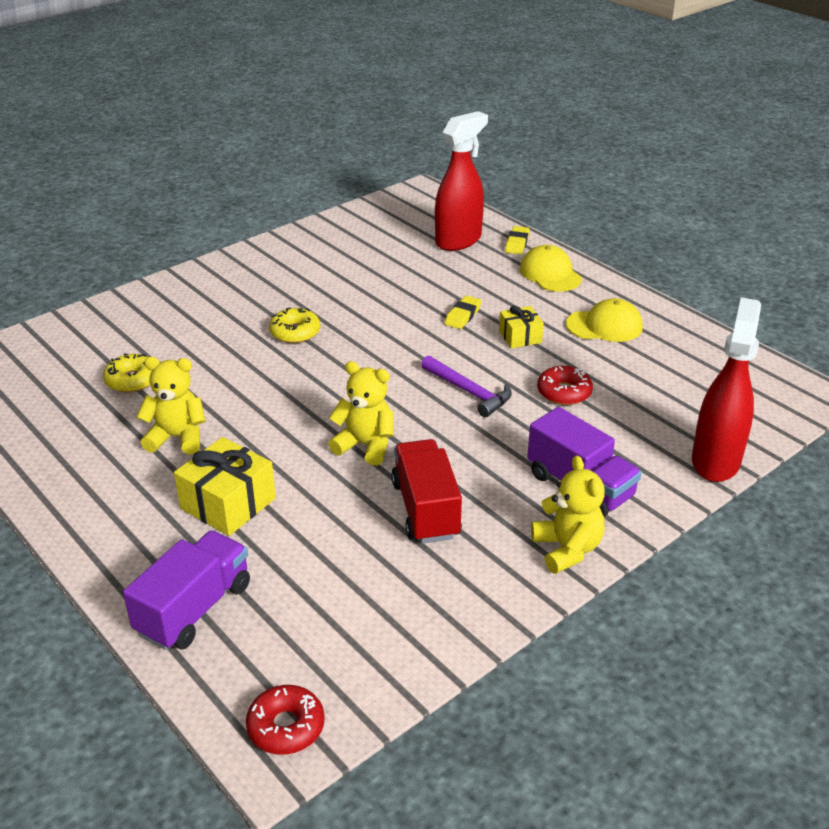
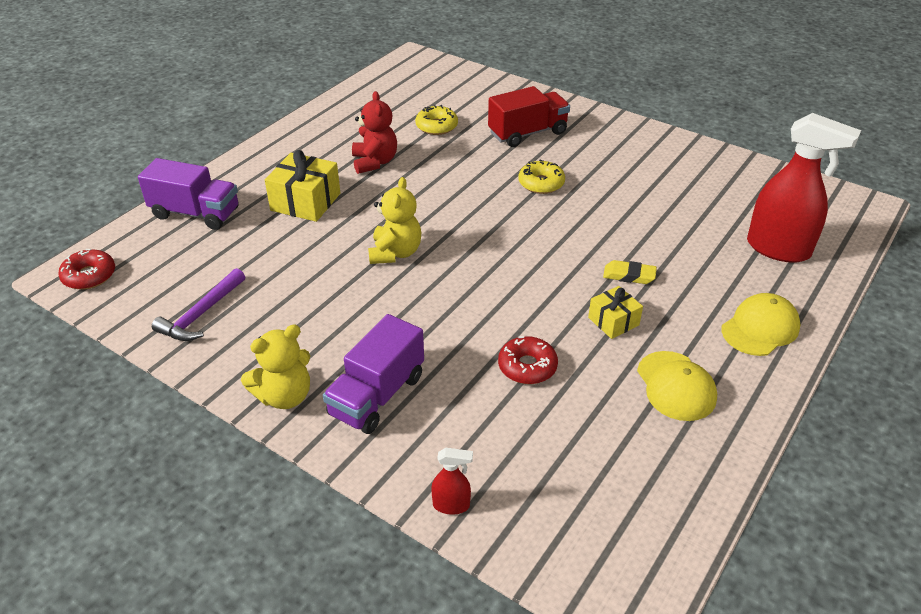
camera: 75 degrees right, 5 degrees up
(177, 438) = (374, 162): yellow teddy bear -> red teddy bear
(426, 509) = (320, 301): red truck -> red truck (527, 133)
(469, 392) = (498, 300): purple hammer -> purple hammer (201, 314)
(517, 243) = (808, 293): yellow eraser -> none
(715, 460) = (451, 505): red spray bottle -> red spray bottle, size x0.43

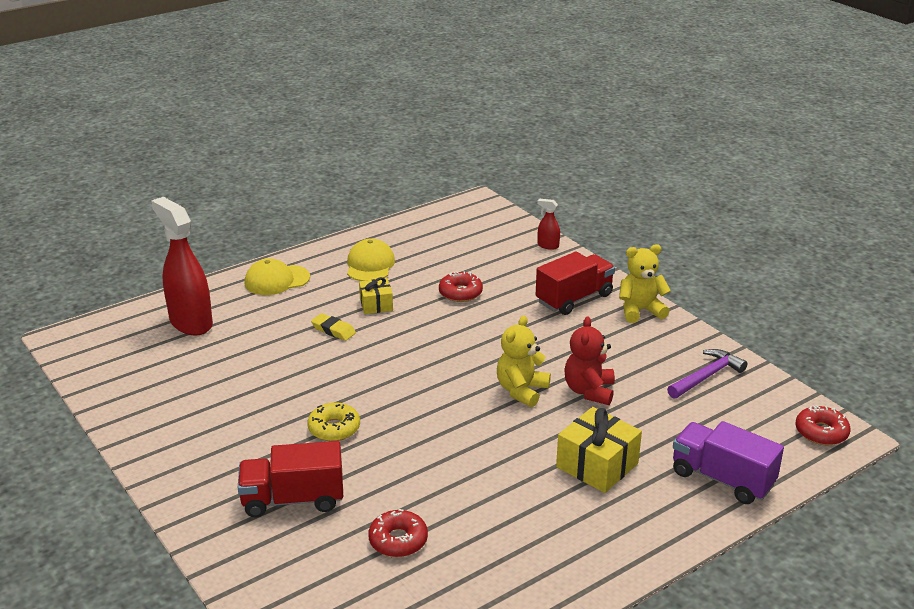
camera: 160 degrees left, 10 degrees down
(374, 162) = (502, 501): red teddy bear -> red teddy bear (589, 391)
(377, 395) = (574, 299): purple truck -> red truck
(436, 126) = (398, 540): yellow donut -> red donut

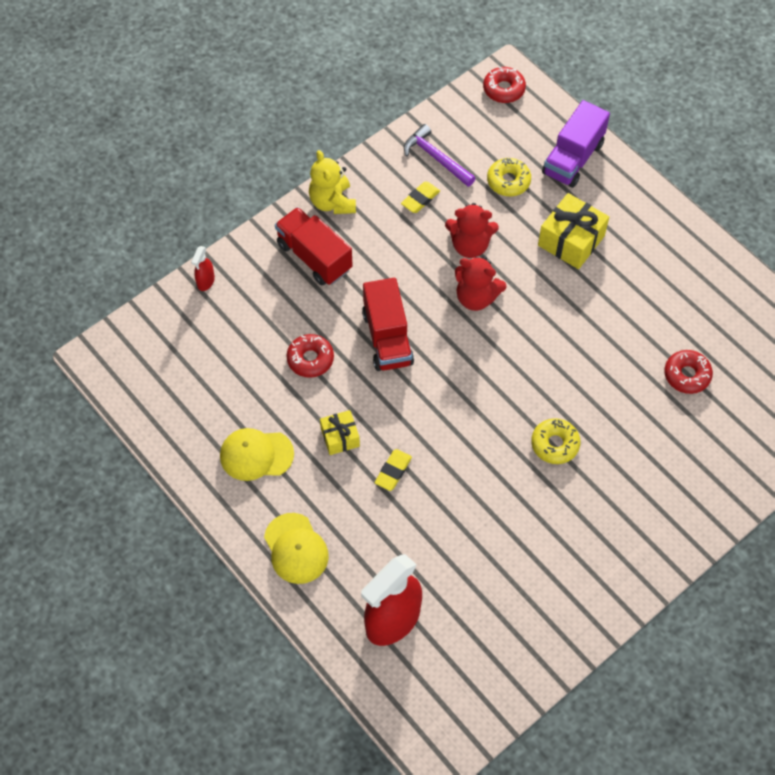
camera: 95 degrees left, 30 degrees up
(293, 499) = (655, 460): red truck -> red truck (387, 338)
(521, 391) = (476, 297): yellow teddy bear -> red teddy bear
(648, 363) = (420, 199): none -> yellow eraser
(680, 425) = (508, 181): none -> yellow donut

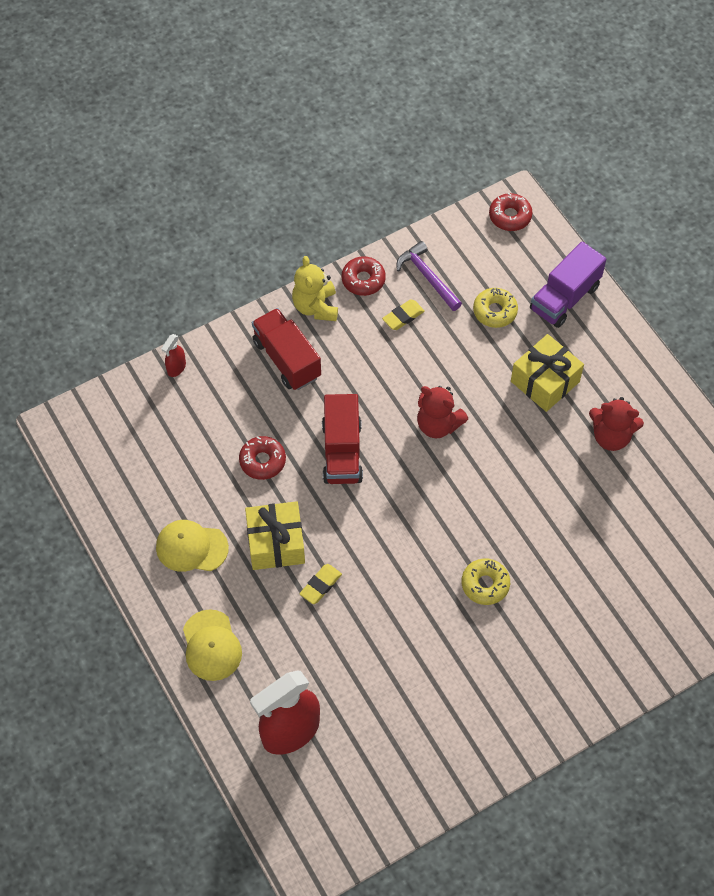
camera: 10 degrees right, 0 degrees up
(340, 437) = (276, 543): yellow gift -> yellow gift, size x1.67
(470, 245) = (443, 371): red teddy bear -> red teddy bear (611, 436)
(687, 375) = (632, 536): red donut -> red donut (363, 280)

